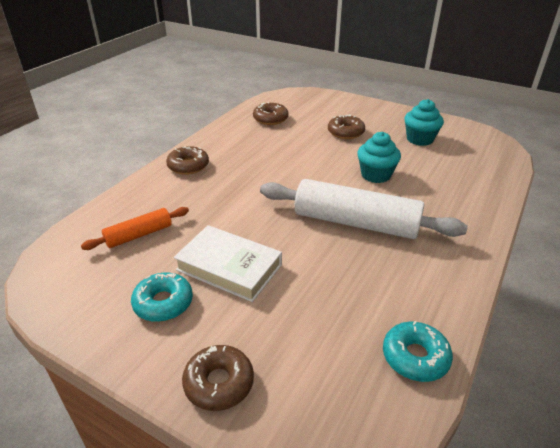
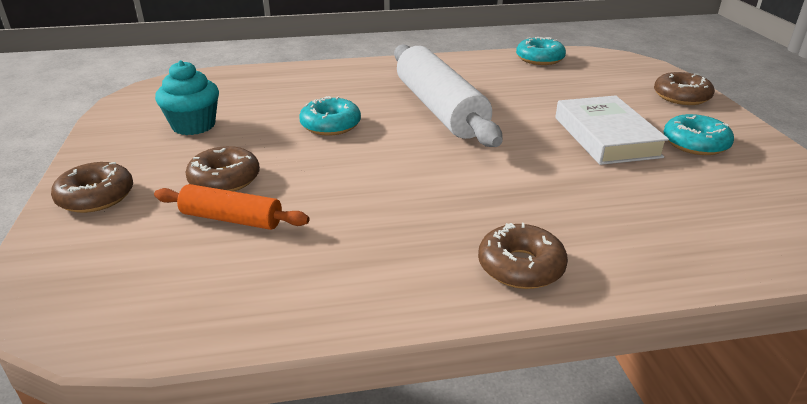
camera: 130 degrees left, 5 degrees down
(139, 235) = (685, 207): orange rolling pin -> orange rolling pin (232, 219)
(270, 119) = (240, 275): brown donut -> brown donut (96, 197)
(376, 175) = (330, 125): turquoise cupcake -> turquoise donut

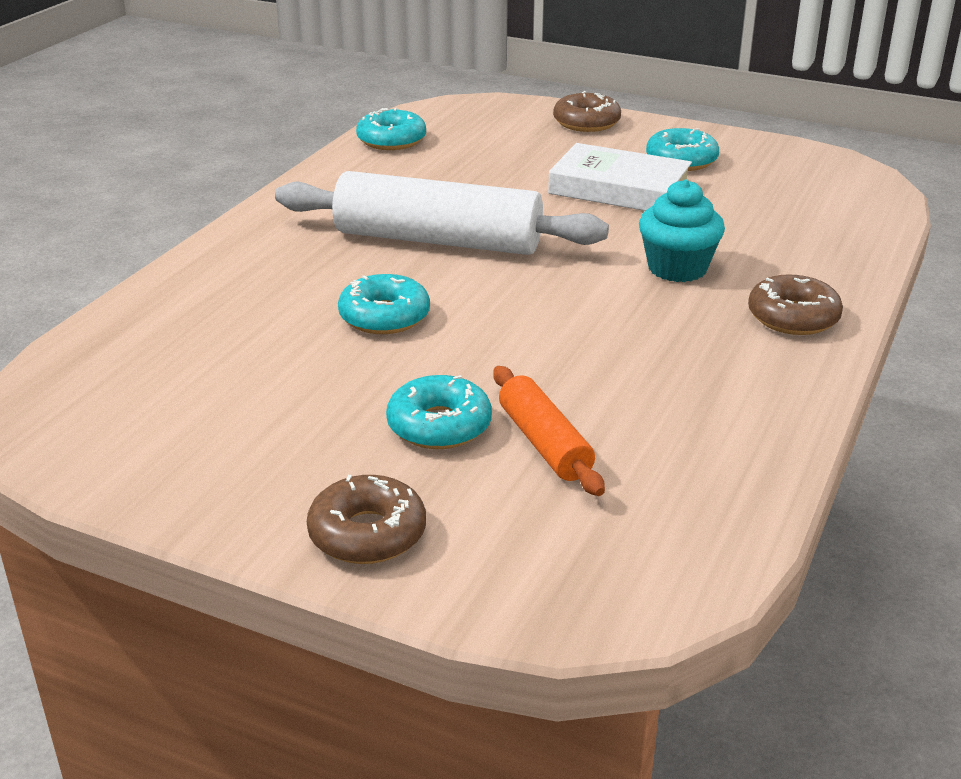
camera: 55 degrees left, 0 degrees up
(193, 126) = (240, 412): turquoise cupcake -> turquoise cupcake (677, 268)
(224, 179) = (439, 426): brown donut -> turquoise donut
(232, 219) = (544, 443): orange rolling pin -> orange rolling pin turned 75 degrees counterclockwise

